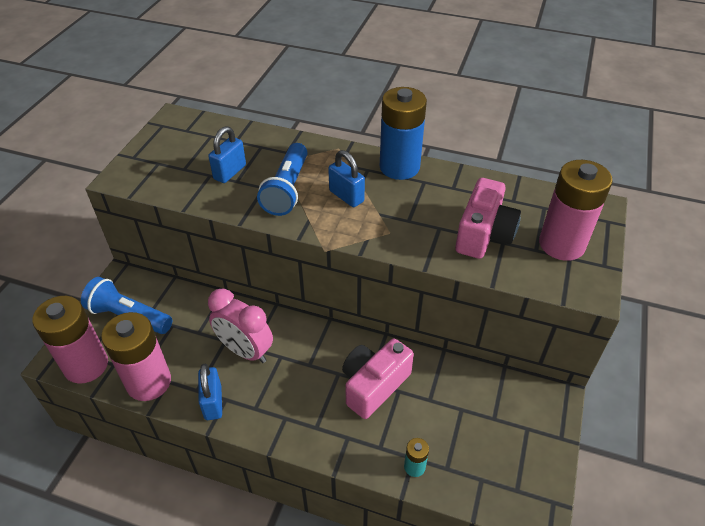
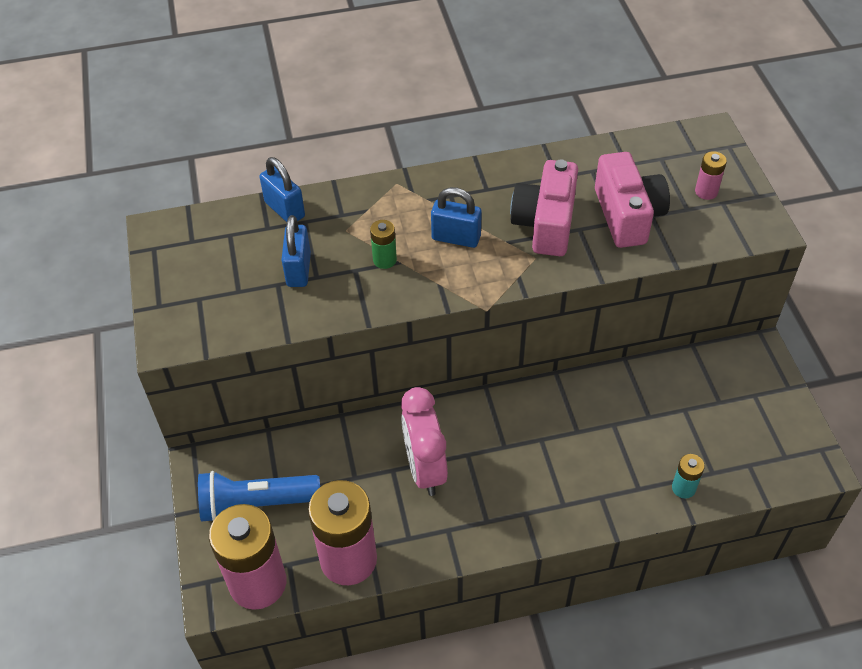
camera: 30 degrees left, 5 degrees up
(213, 402) = (438, 540): blue padlock -> blue padlock (285, 210)
(245, 351) = (425, 469): pink clock -> pink clock turned 75 degrees clockwise
(287, 189) = (384, 260): blue flashlight -> green battery
(373, 385) = (585, 431): pink camera -> pink camera (545, 224)
(399, 167) = (482, 177): blue battery -> none
(562, 244) = (706, 192): pink battery -> pink battery, size x0.44

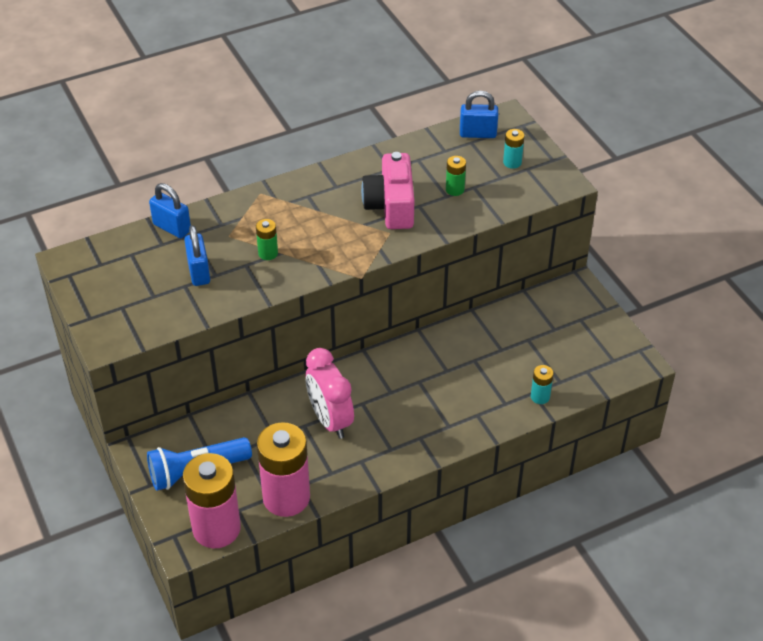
camera: 15 degrees left, 5 degrees down
(456, 238) = (321, 227): blue padlock -> blue padlock (478, 134)
(627, 215) = (455, 189): pink camera -> green battery
(706, 192) = (512, 162): pink battery -> turquoise battery

